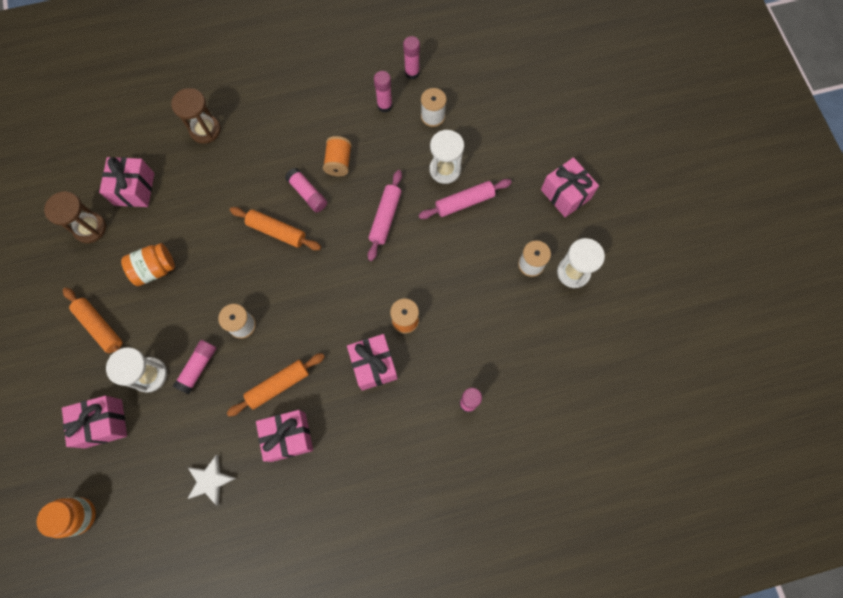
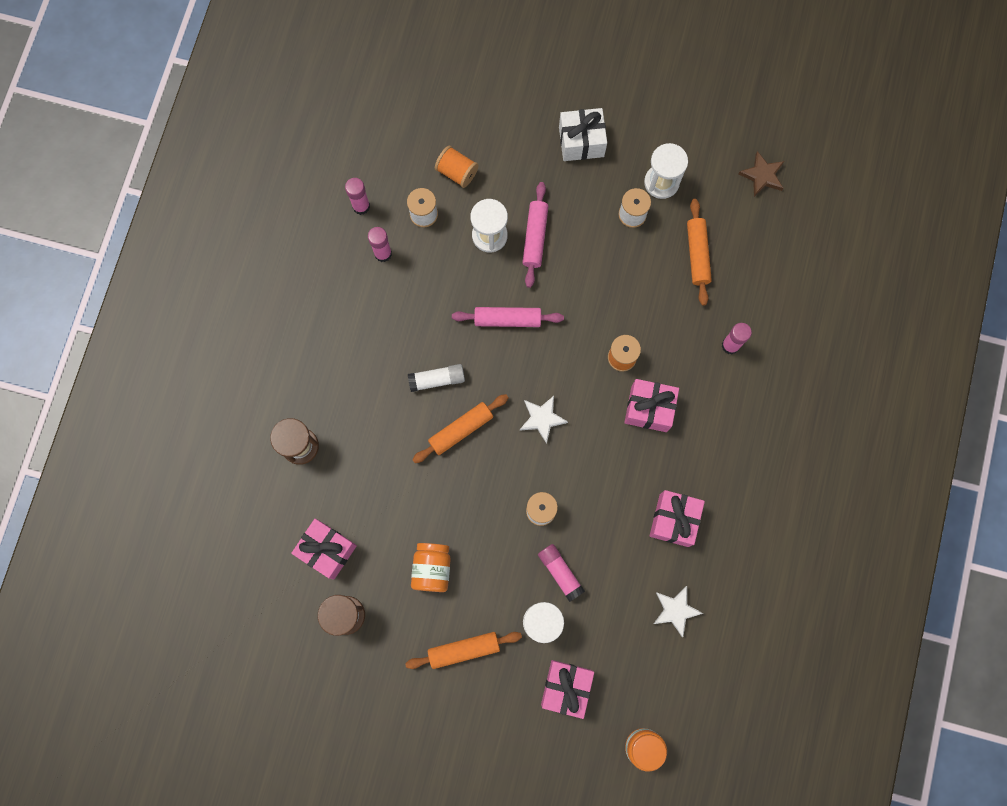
camera: 60 degrees left, 5 degrees up
(278, 385) = (619, 505): orange rolling pin -> orange rolling pin (697, 254)
(308, 194) = (437, 379): pink glue stick -> white glue stick
(319, 286) = (542, 419): none -> white star
(338, 162) = (420, 332): orange spool -> orange spool (457, 172)
(385, 218) = (507, 319): pink rolling pin -> pink rolling pin turned 45 degrees counterclockwise
(565, 194) = (581, 142): pink gift -> white gift
(634, 350) = (762, 175): none -> brown star

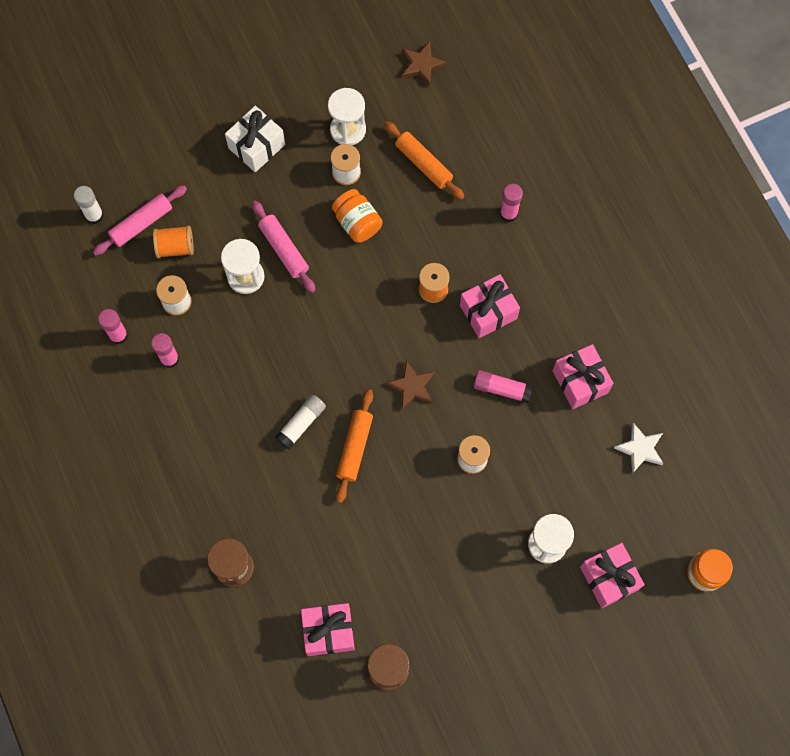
camera: 40 degrees left, 5 degrees down
(418, 102) = (94, 216): none -> white glue stick
(432, 568) = (426, 575): orange jar -> orange jar (357, 223)
(464, 650) = (505, 617): orange rolling pin -> none
(507, 319) = (317, 331): pink rolling pin -> pink rolling pin (141, 223)
(542, 419) = (411, 386): white star -> brown star
(560, 572) = (528, 493): pink glue stick -> pink glue stick (502, 389)

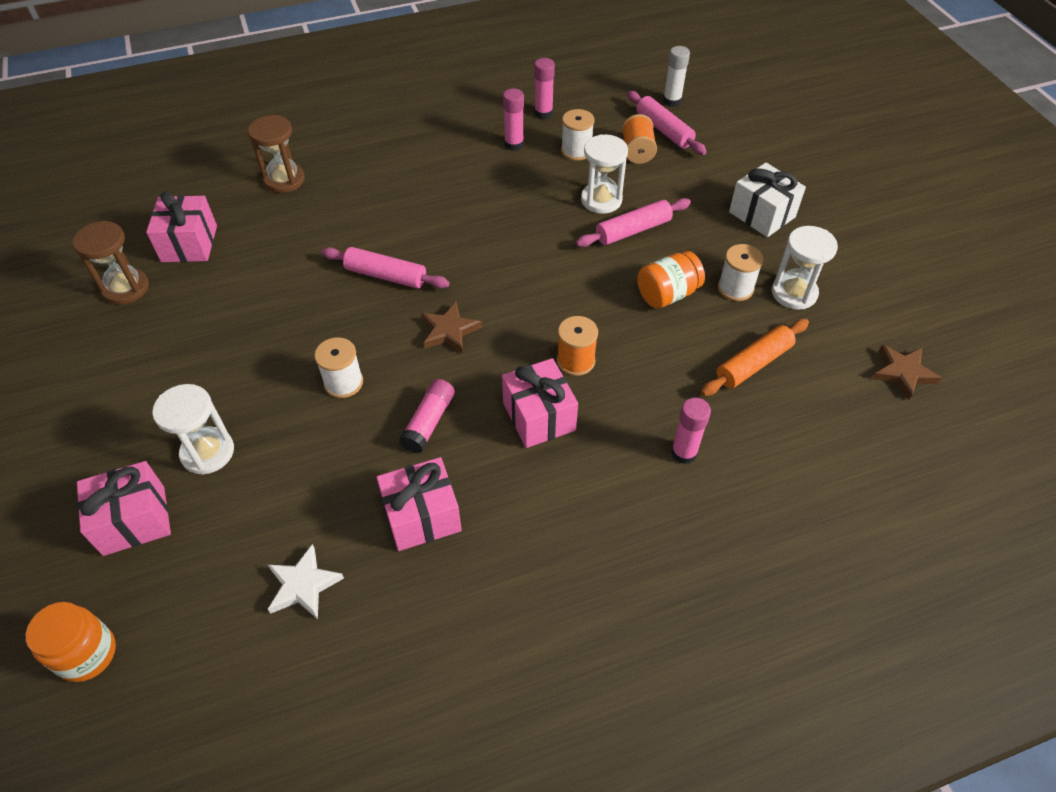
camera: 95 degrees right, 20 degrees down
(301, 423) = (424, 234): white glue stick -> none
(354, 447) = (386, 275): orange rolling pin -> pink rolling pin

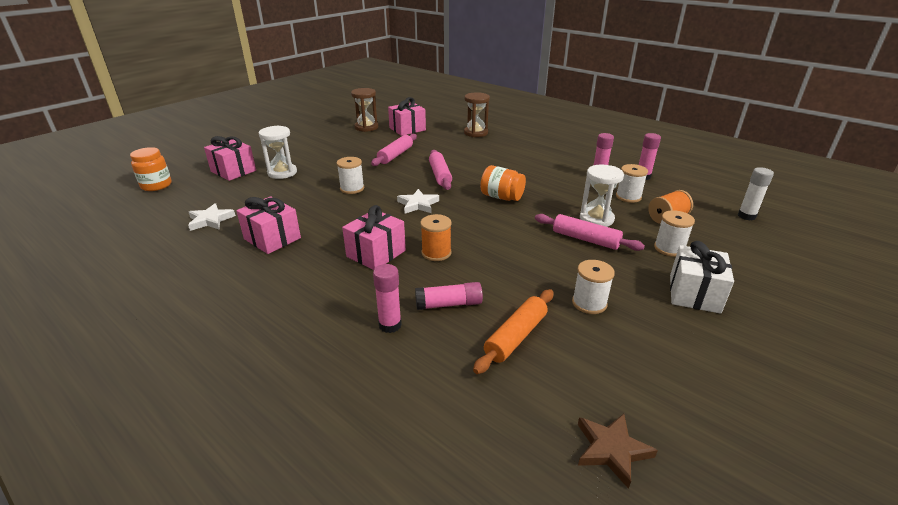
camera: 60 degrees right, 20 degrees down
(429, 422) = (343, 219): pink glue stick -> pink glue stick (449, 304)
(449, 331) = (418, 204): brown star -> white star
(664, 130) = (709, 222): pink rolling pin -> pink rolling pin (395, 155)
(667, 294) = (541, 272): orange jar -> orange jar (501, 197)
(688, 185) = (669, 248): none -> white spool
(753, 364) = (515, 336): orange rolling pin -> orange rolling pin turned 75 degrees counterclockwise
(794, 293) = (626, 338): white hourglass -> none

